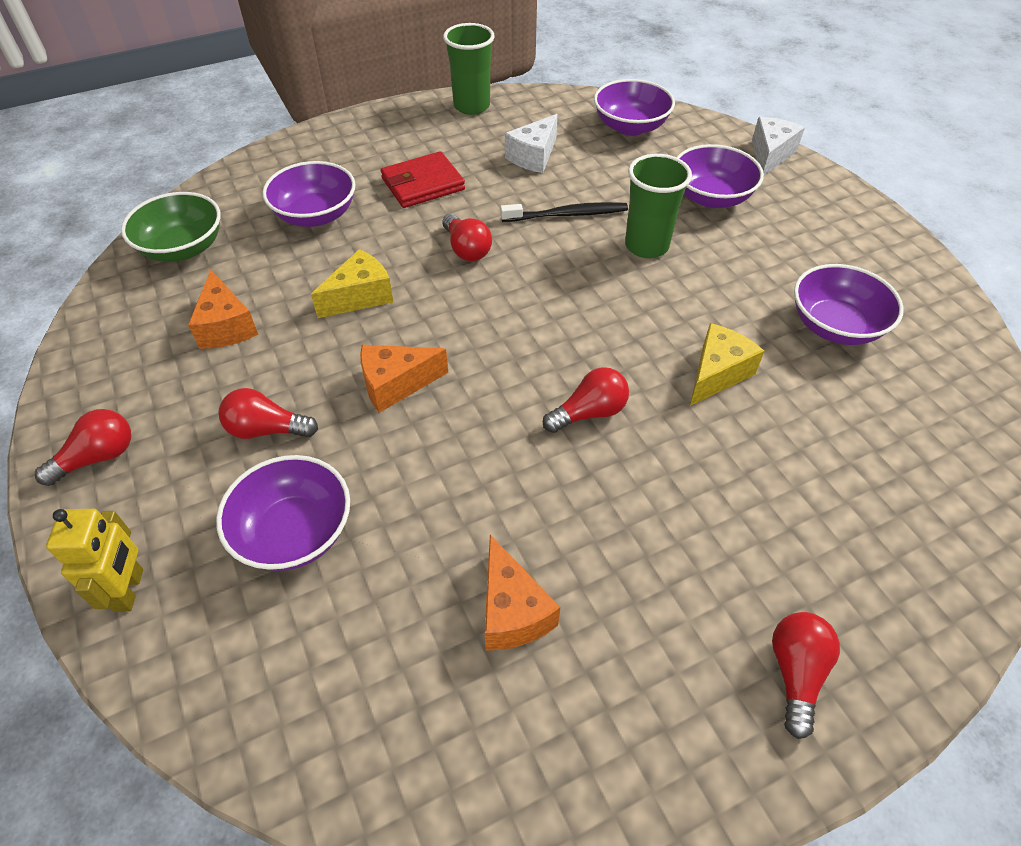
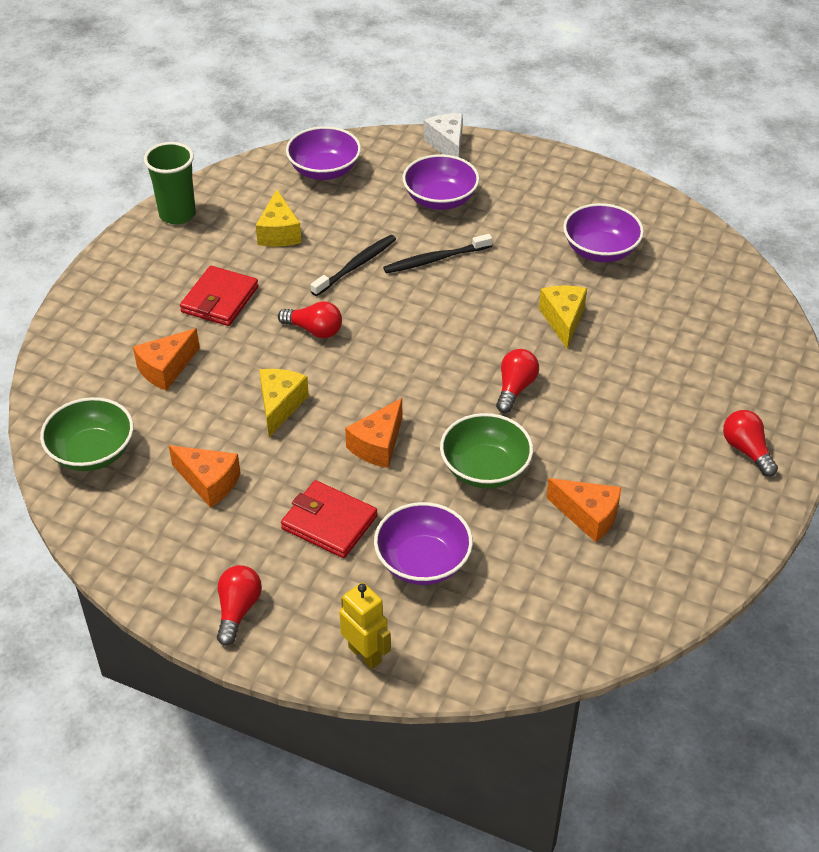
camera: 40 degrees left, 5 degrees down
(267, 429) = (329, 522): red light bulb -> red wallet
(315, 215) = (166, 369): purple bowl -> orange cheese
(464, 477) = (485, 469): none -> green bowl
(533, 156) = (279, 233): white cheese -> yellow cheese
(646, 246) = (435, 259): green cup -> black toothbrush

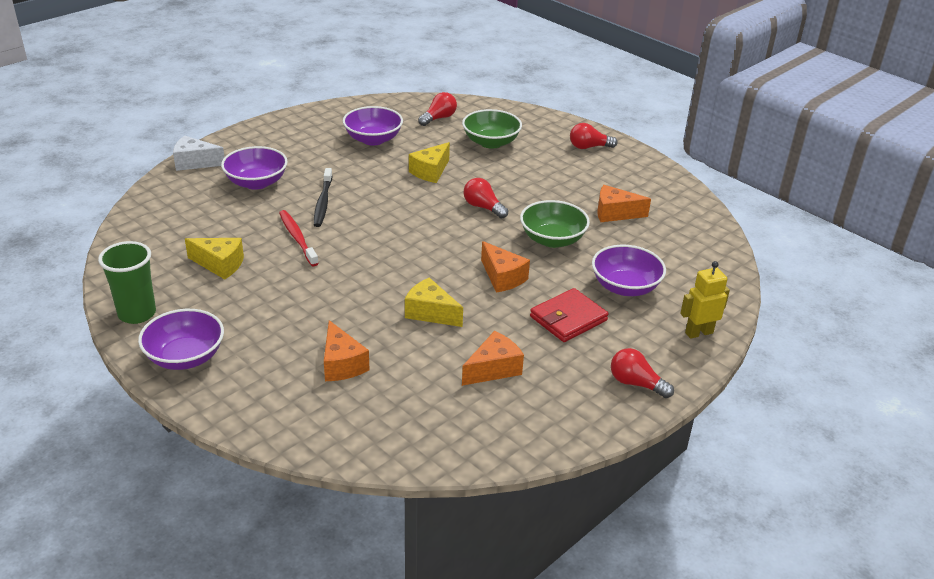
camera: 70 degrees left, 10 degrees down
(92, 452) = (417, 430): green bowl -> green bowl (491, 142)
(220, 300) = (277, 315): red wallet -> none
(314, 330) = (356, 276): red light bulb -> red light bulb (439, 118)
(324, 170) = (163, 223): purple bowl -> purple bowl (185, 357)
(356, 265) = (297, 238): black toothbrush -> red toothbrush
(563, 320) = (430, 171): yellow cheese -> yellow cheese turned 75 degrees counterclockwise
(588, 516) = (615, 213): orange cheese -> orange cheese turned 135 degrees counterclockwise

